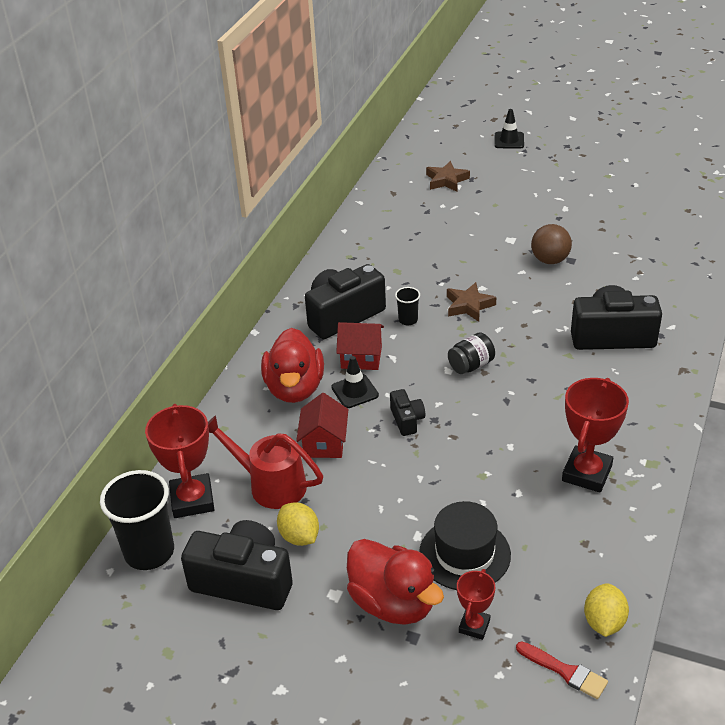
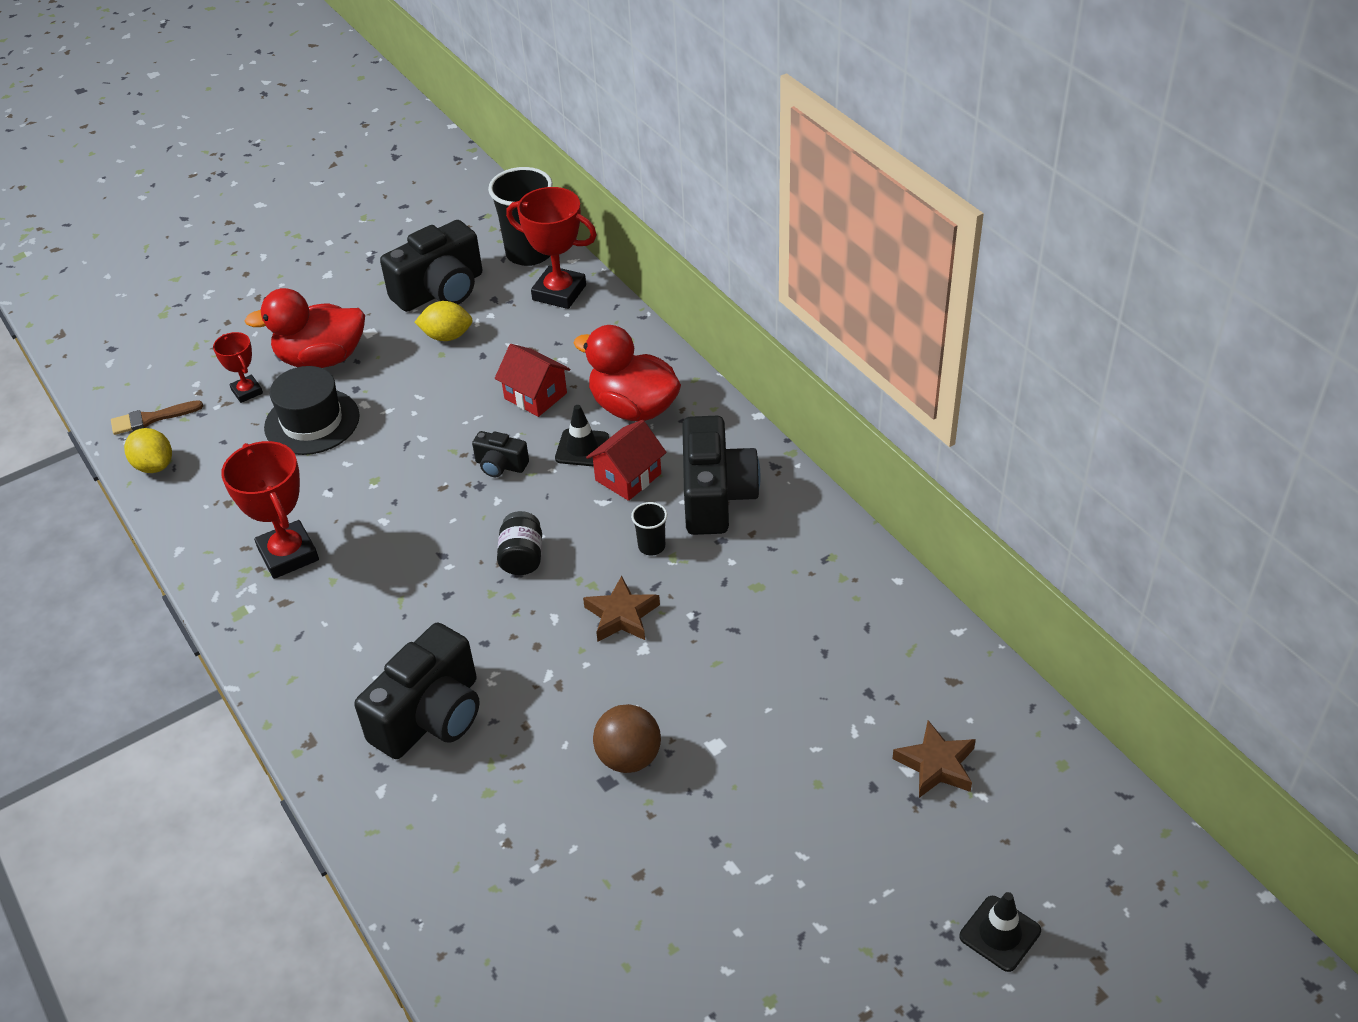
camera: 125 degrees right, 5 degrees up
(270, 484) = (524, 342): red watering can -> none
(565, 671) = (151, 419): red brush -> brown brush

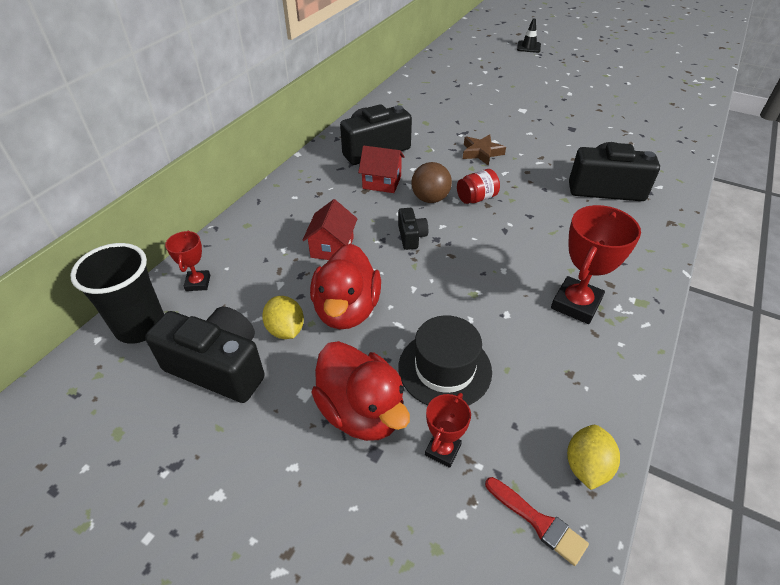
camera: 120 degrees left, 0 degrees up
(151, 419) = (538, 522): brown brush -> red brush
(522, 557) = (476, 198): black jar -> red jar
(559, 292) = (198, 283): red trophy -> red trophy, size x0.56
(582, 448) = (370, 208): black traffic cone -> none
(629, 757) = (554, 127): brown ball -> brown ball (430, 199)
(633, 408) = (318, 200): red duck -> red duck (347, 310)
(651, 546) = (427, 158): black cup -> none
(936, 765) = (476, 67): brown star -> none

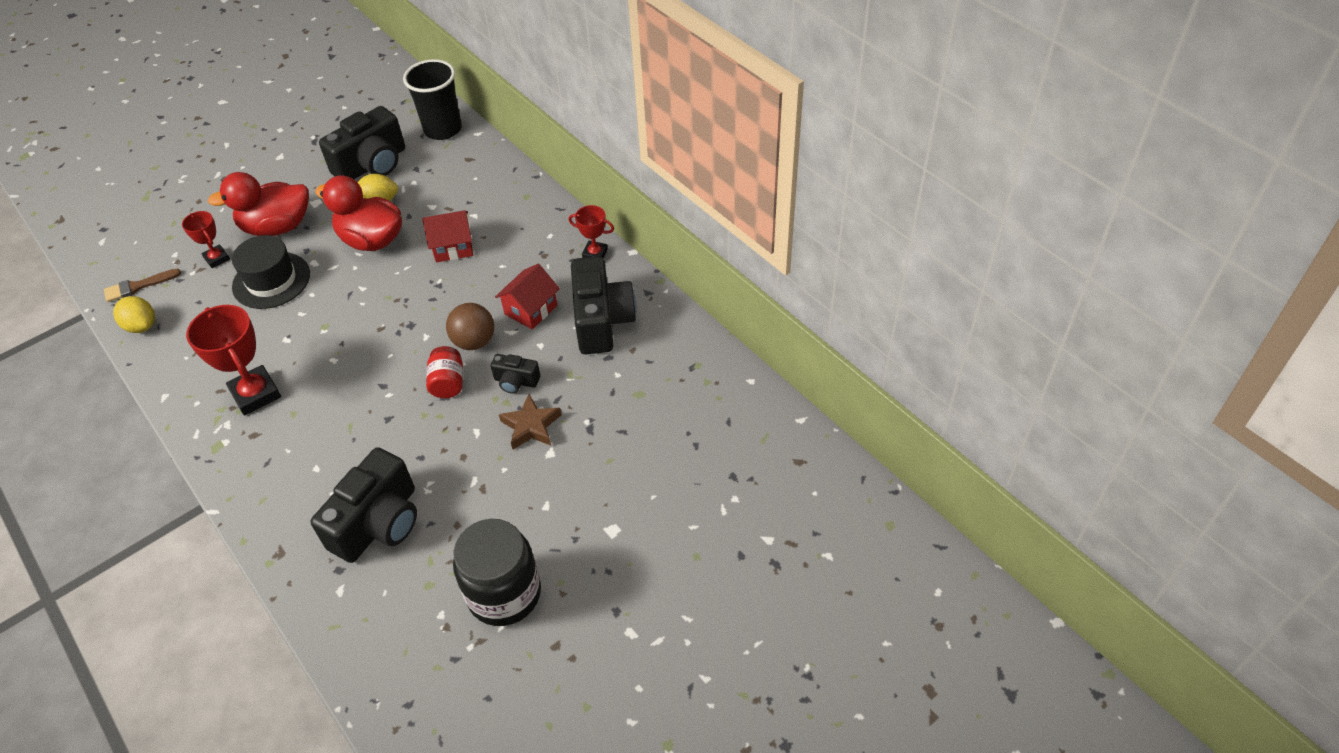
camera: 115 degrees right, 5 degrees up
(198, 283) = (468, 160): red trophy -> red trophy (595, 253)
(332, 247) = (453, 247): red house -> red house turned 45 degrees counterclockwise
(411, 236) = (427, 307): black camera -> black camera (516, 381)
(528, 47) = (849, 671): black traffic cone -> none
(538, 522) = (138, 286): red brush -> brown brush
(593, 130) = (504, 594): none -> black jar

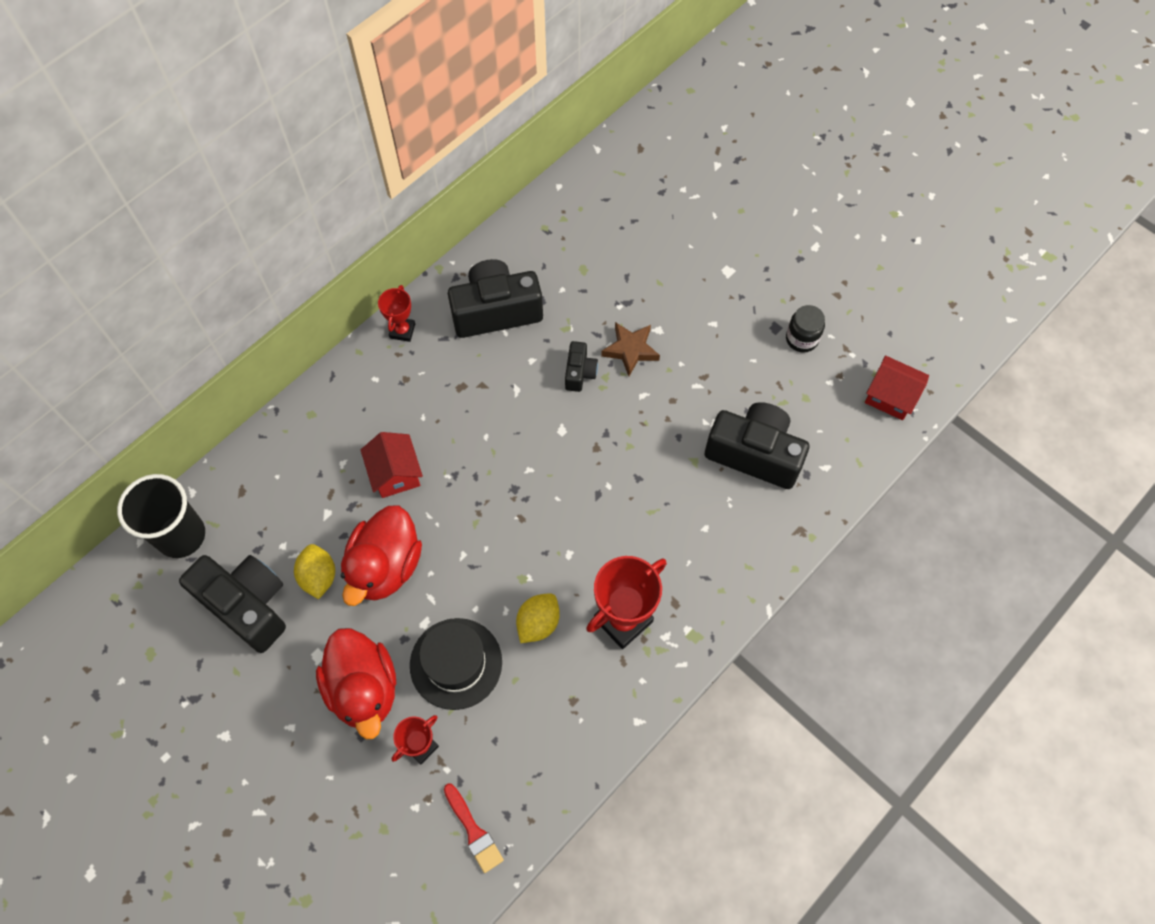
camera: 100 degrees left, 15 degrees up
(138, 286) = (473, 831): brown brush -> red brush
(141, 326) = (538, 796): yellow lemon -> yellow lemon (538, 623)
(448, 383) = (588, 433): red jar -> none
(474, 341) = (532, 421): brown ball -> none
(504, 594) = (801, 339): black jar -> black jar, size x0.53
(531, 309) = (485, 377): red house -> red house (890, 396)

